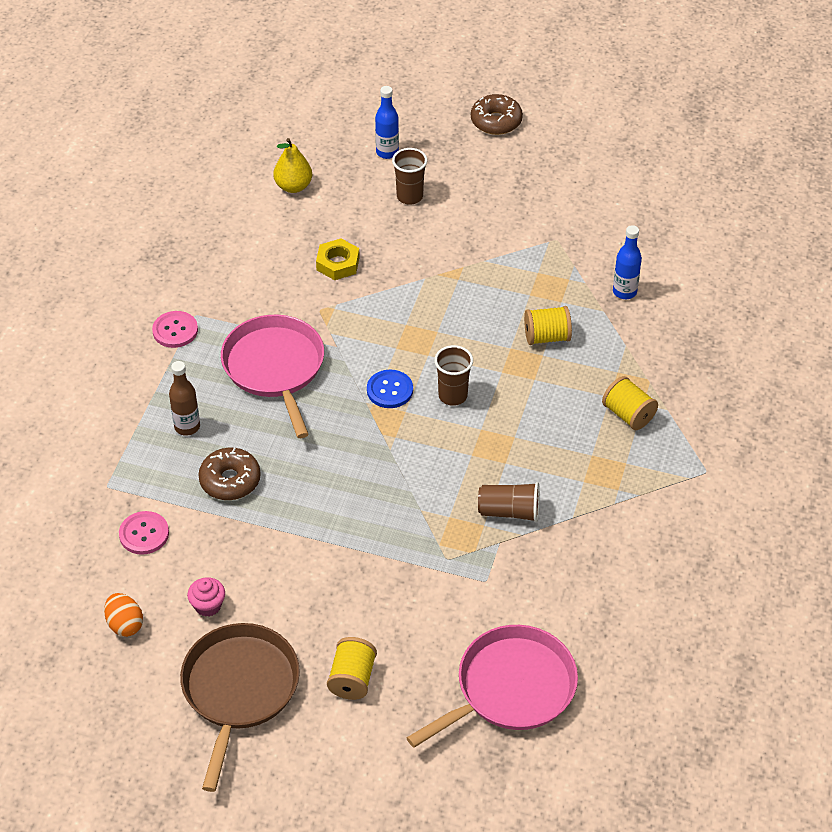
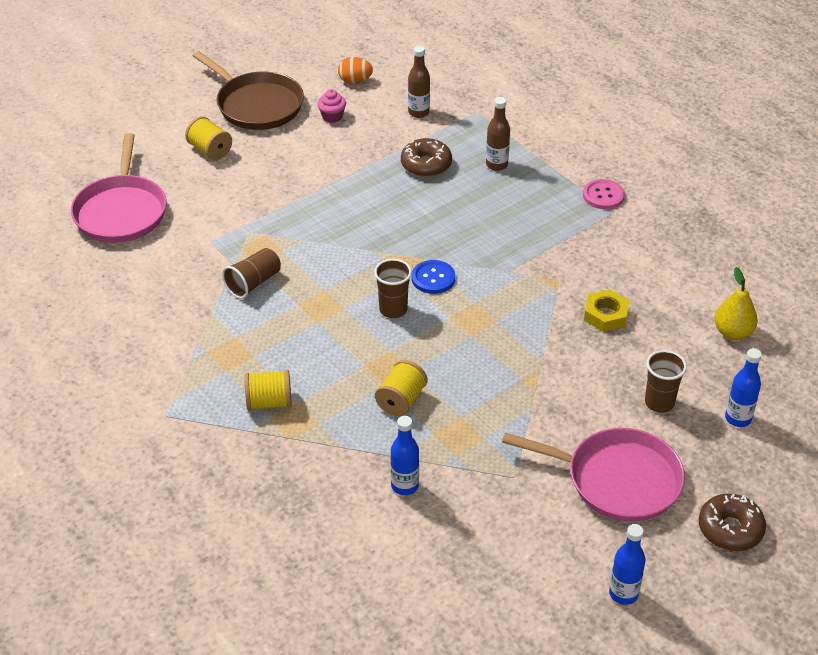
camera: 125 degrees right, 5 degrees down
(144, 534) = (418, 112): pink button -> brown bottle
(275, 368) = (515, 229): pink pan -> pink pan (617, 479)
(599, 148) = (623, 593): none -> blue bottle

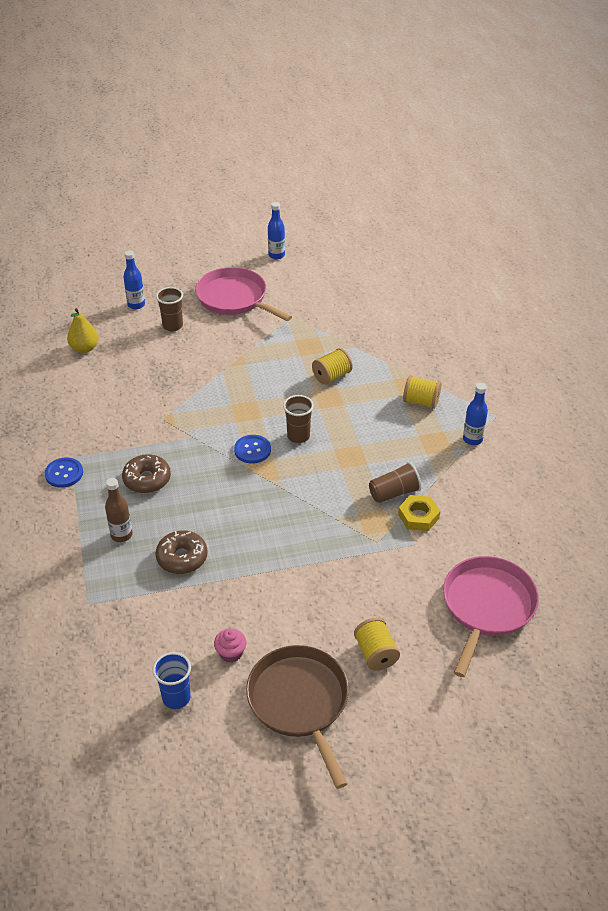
camera: 155 degrees left, 0 degrees up
(355, 81) = (176, 698): orange egg -> blue cup
(404, 486) = (359, 331): blue bottle -> blue bottle (472, 439)
(418, 112) = (143, 625): brown bottle -> none
(603, 195) = (64, 473): pink button -> blue button
(605, 315) = (153, 385): yellow nut -> yellow nut (418, 516)
(730, 529) = (196, 262): brown donut -> brown donut (147, 479)

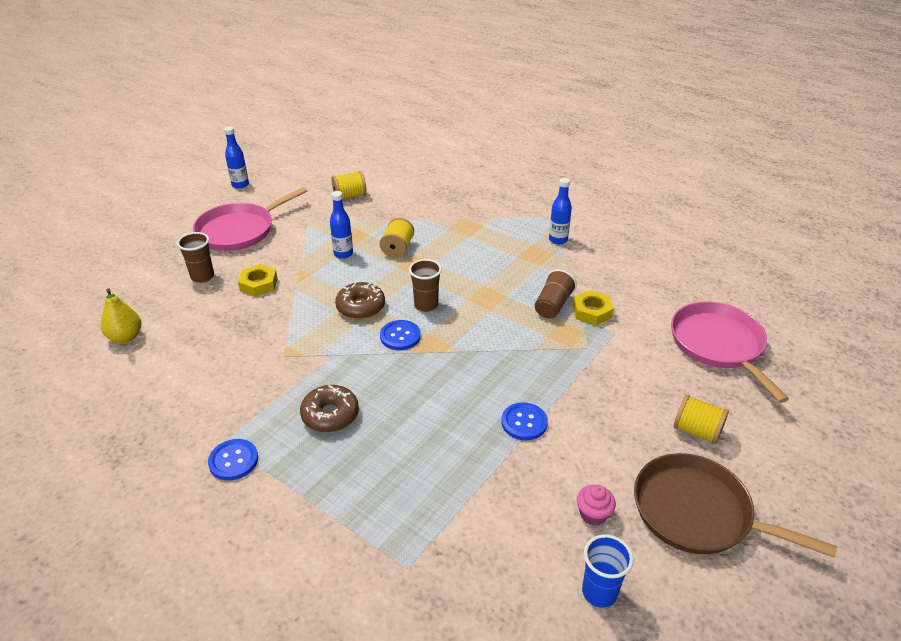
camera: 40 degrees left, 5 degrees down
(121, 535) = (364, 479): brown bottle -> none
(136, 305) = (142, 276): blue bottle -> blue bottle (343, 254)
(182, 558) = (447, 462): brown donut -> brown donut (361, 307)
(202, 353) = (258, 284): none -> yellow nut
(235, 298) = (239, 230): pink pan -> pink pan turned 45 degrees counterclockwise
(261, 565) = (524, 422): none -> blue button
(421, 402) = (489, 233): yellow spool -> yellow spool (350, 196)

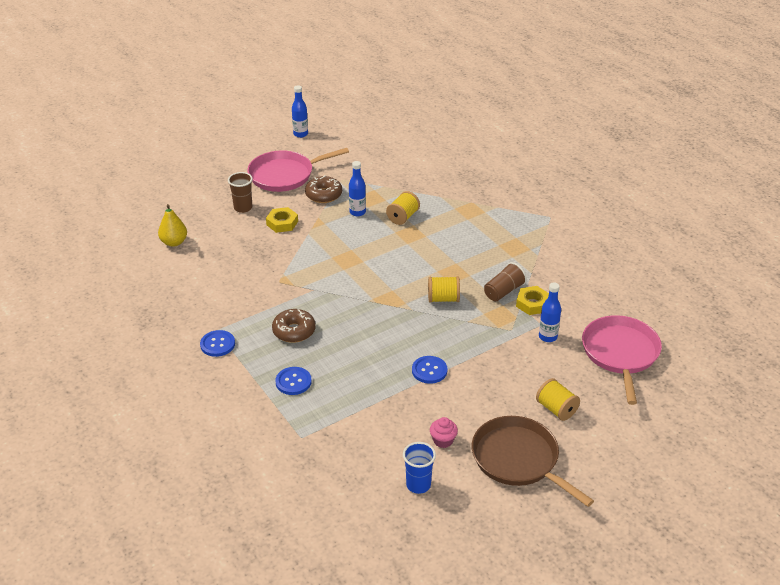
camera: 20 degrees right, 0 degrees up
(350, 196) = (385, 162): yellow spool -> yellow spool (443, 299)
(361, 307) = (351, 258): brown donut -> brown donut (323, 195)
(400, 336) = (370, 287): blue button -> blue button (293, 382)
(426, 305) = (402, 268): brown cup -> none
(558, 240) = (542, 238): blue bottle -> blue bottle (548, 337)

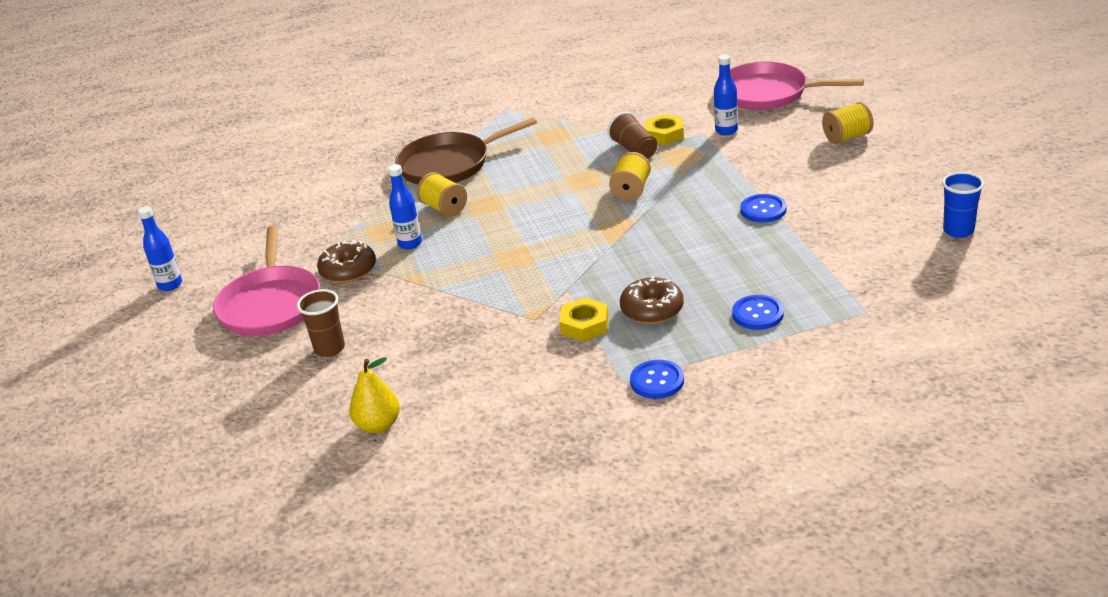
camera: 70 degrees left, 5 degrees down
(282, 223) = (394, 311): yellow nut -> yellow nut (584, 325)
(443, 440) = (887, 209): pink cupcake -> none
(518, 460) = (923, 165): brown pan -> brown pan (449, 164)

